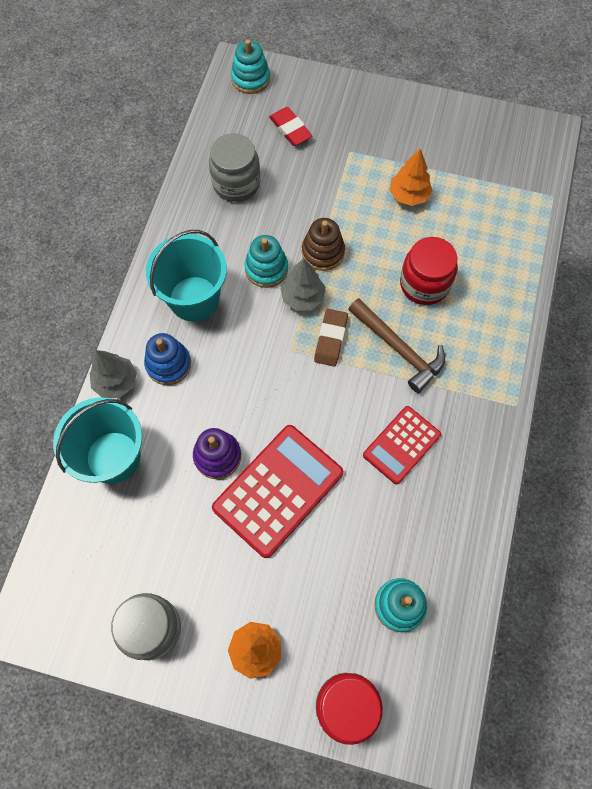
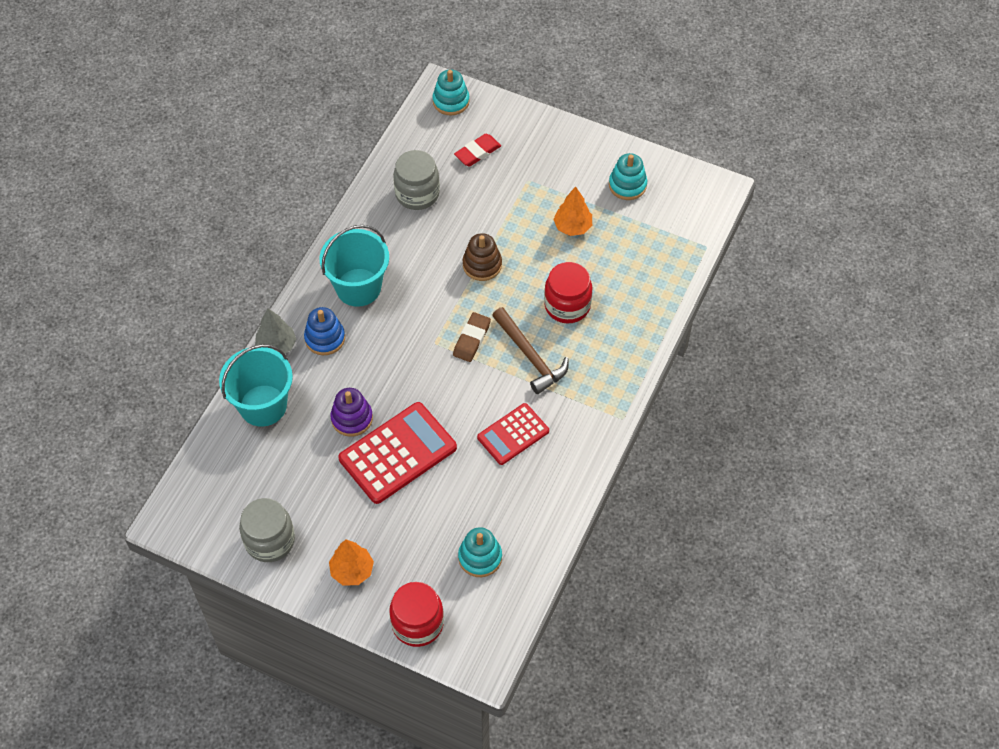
camera: 10 degrees right, 10 degrees down
(266, 269) = (428, 272): turquoise stacking toy -> turquoise stacking toy (627, 185)
(290, 129) = (477, 152): red eraser -> red eraser turned 75 degrees clockwise
(302, 297) = (455, 300): grey tree -> none

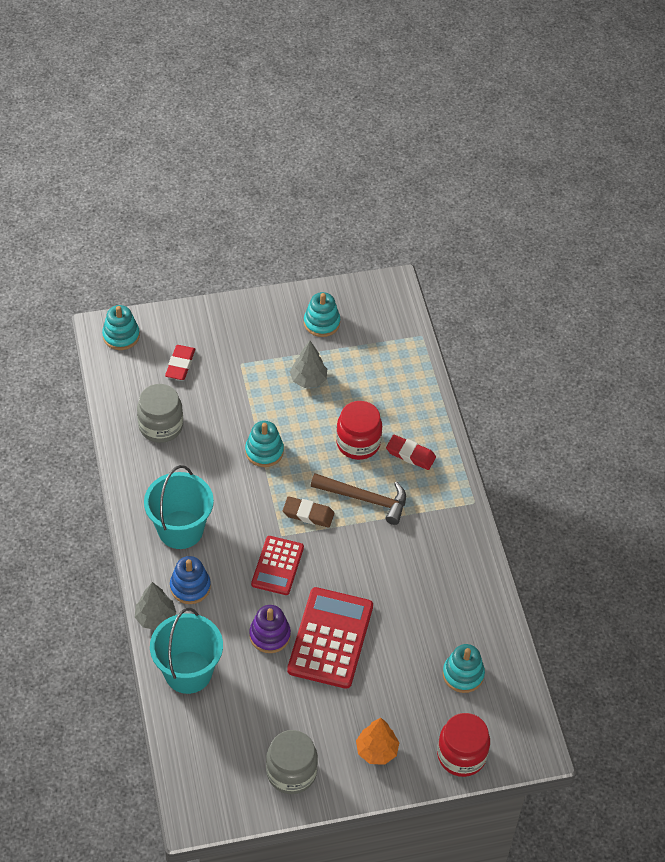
camera: 40 degrees left, 5 degrees down
(471, 339) = (308, 514): brown eraser -> brown eraser turned 60 degrees counterclockwise
(482, 265) = (264, 451): brown stacking toy -> turquoise stacking toy
(513, 434) = (405, 566): red calculator -> red calculator (277, 566)
(572, 227) = (308, 380): orange tree -> grey tree
(604, 343) = (410, 454): none -> red eraser

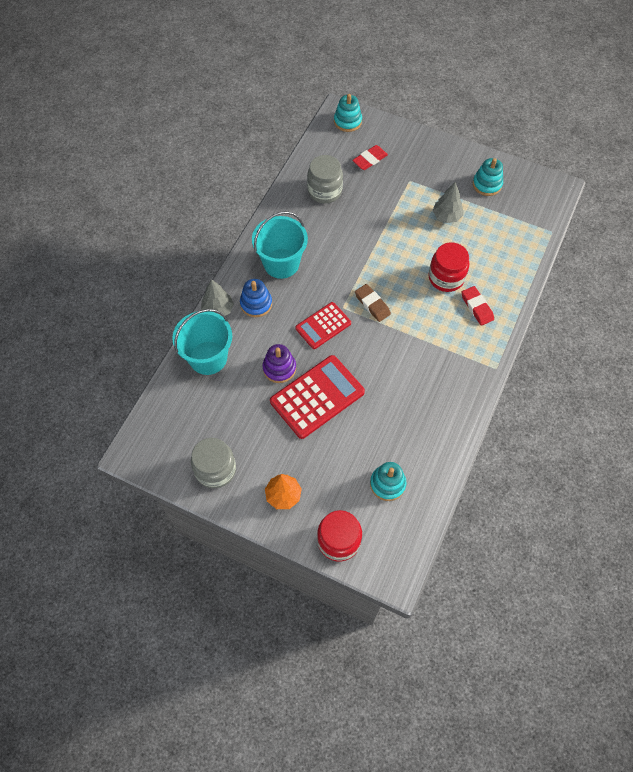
camera: 40 degrees right, 10 degrees up
(264, 451) = (377, 246): turquoise stacking toy -> none
(365, 499) = (419, 318): brown hammer -> none

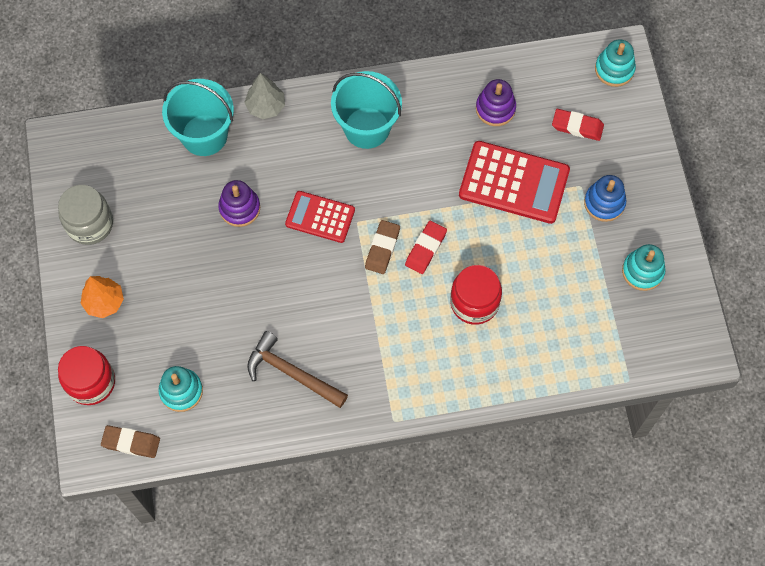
camera: 55 degrees right, 5 degrees up
(256, 304) = (299, 136): blue stacking toy -> blue stacking toy (604, 203)
(317, 397) = (232, 264): red calculator -> red calculator (514, 183)
(324, 191) = (495, 108): grey jar -> purple stacking toy
(404, 540) = (131, 442): none -> brown eraser
(422, 407) = (292, 373): none -> brown hammer
(446, 216) = (560, 254): grey tree -> none
(477, 307) = (459, 357): red eraser -> red eraser (425, 249)

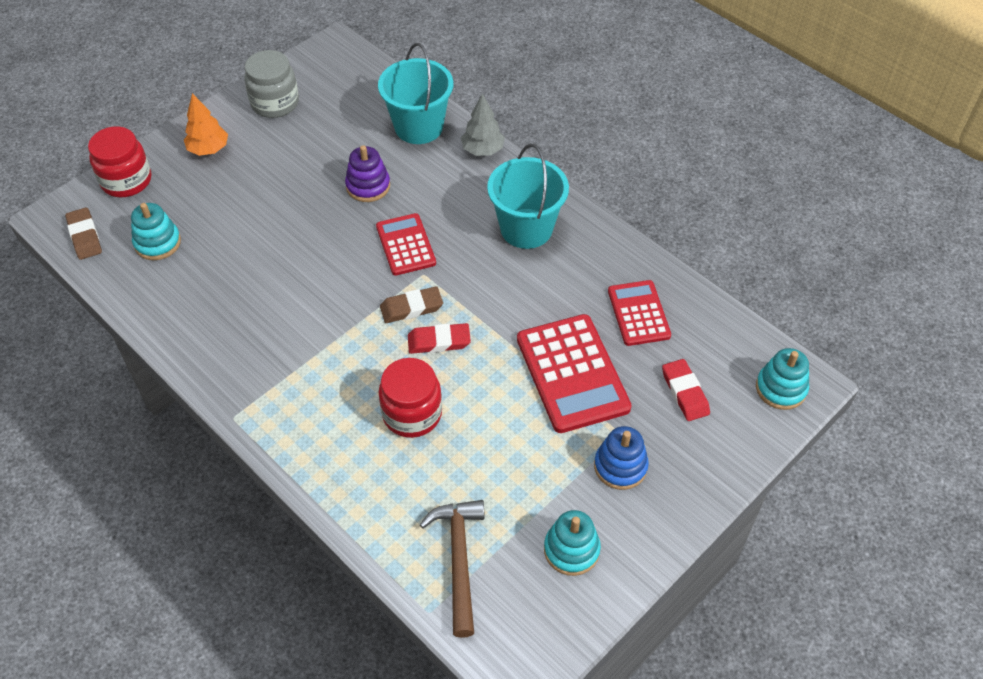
camera: 55 degrees right, 15 degrees down
(292, 373) = (230, 310): brown hammer -> brown hammer (459, 560)
(495, 108) = (638, 313): purple stacking toy -> red calculator

